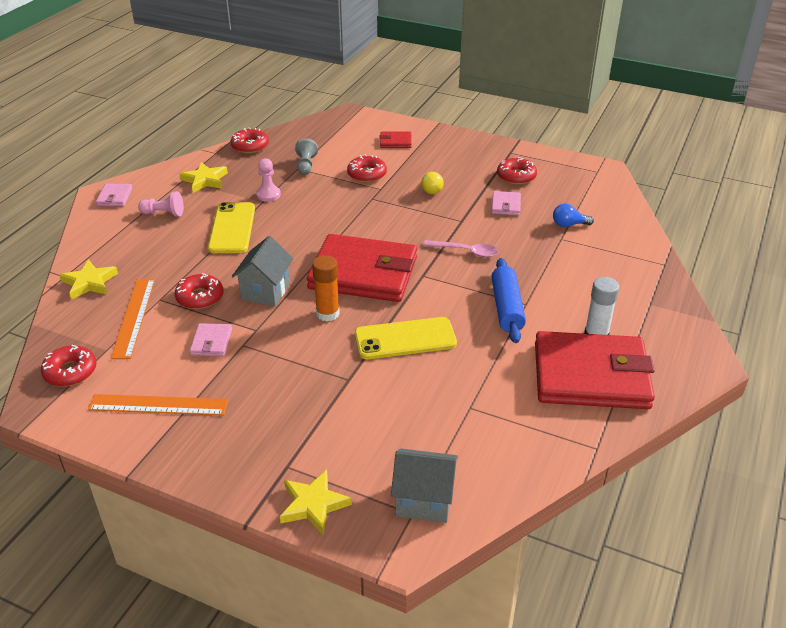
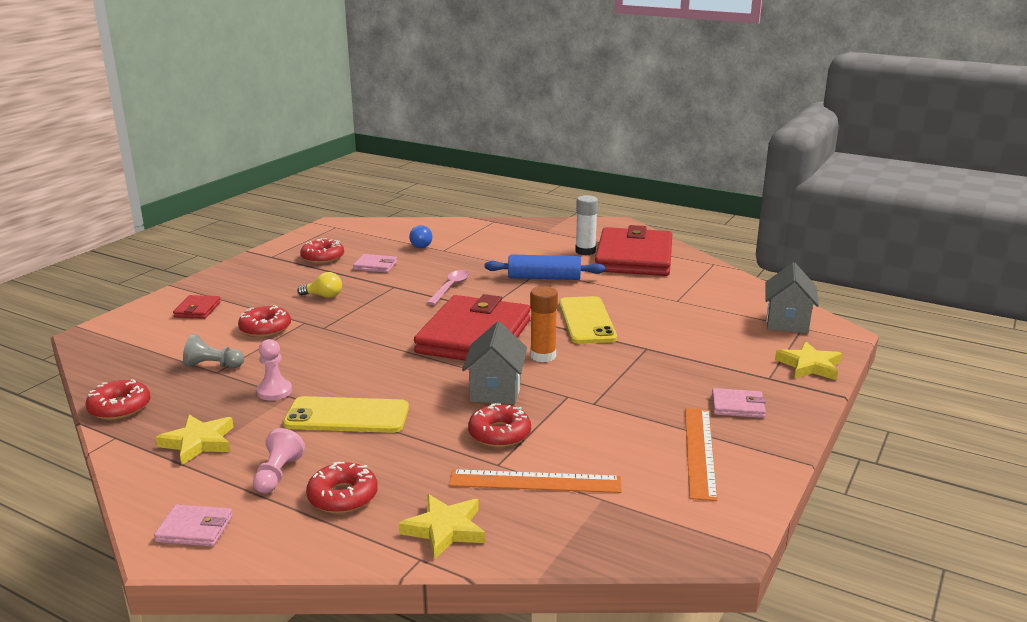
camera: 85 degrees left, 15 degrees down
(70, 372) = (647, 523): red donut -> red donut (343, 496)
(211, 342) = (588, 422): pink wallet -> pink wallet (737, 406)
(265, 291) = (495, 391): grey house -> grey house turned 75 degrees clockwise

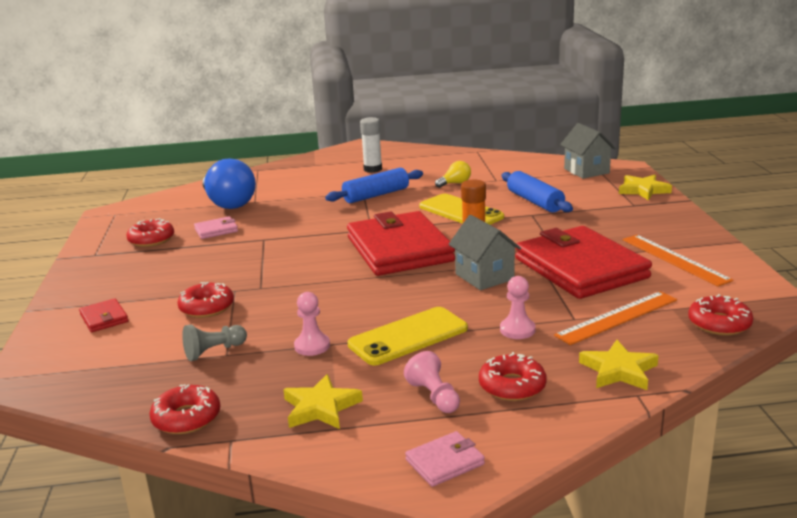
camera: 35 degrees left, 0 degrees up
(323, 296) = (213, 266): yellow light bulb -> yellow light bulb (455, 183)
(422, 245) = (228, 203): blue light bulb -> blue light bulb, size x2.14
(434, 451) = (517, 330): none -> pink pawn
(450, 288) = (314, 224): pink spoon -> none
(499, 434) = (539, 301): red donut -> red donut (719, 323)
(634, 257) = (416, 163): red wallet -> red wallet (580, 268)
(673, 336) = (535, 201): none -> blue rolling pin
(737, 406) = (647, 227): pink wallet -> none

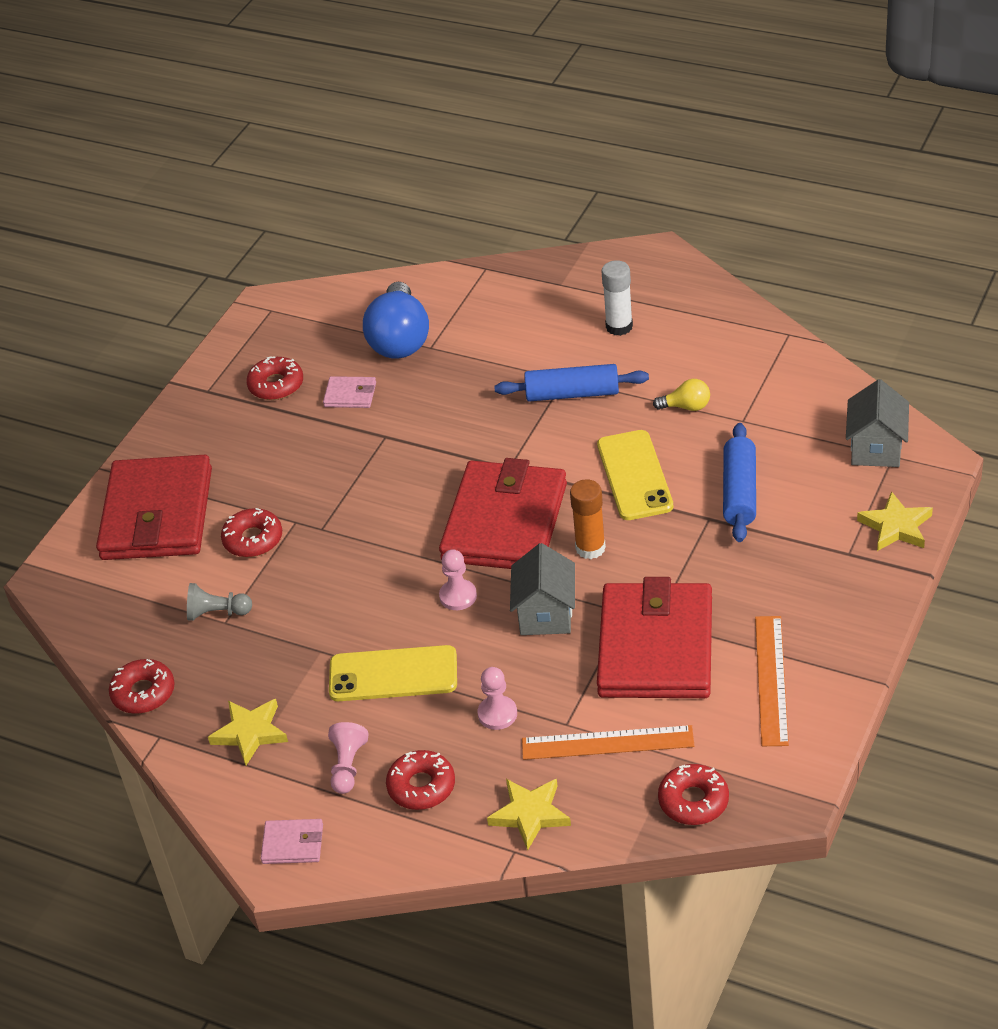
camera: 35 degrees right, 20 degrees up
(104, 318) = (157, 514): red wallet -> red wallet, size x2.48
(312, 346) = (302, 646): pink pawn -> pink pawn (458, 596)

